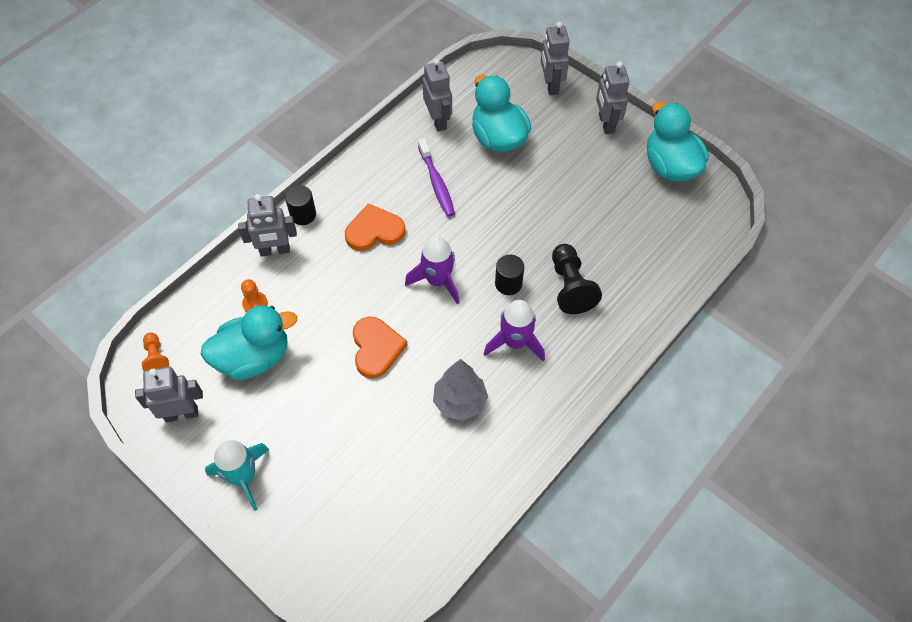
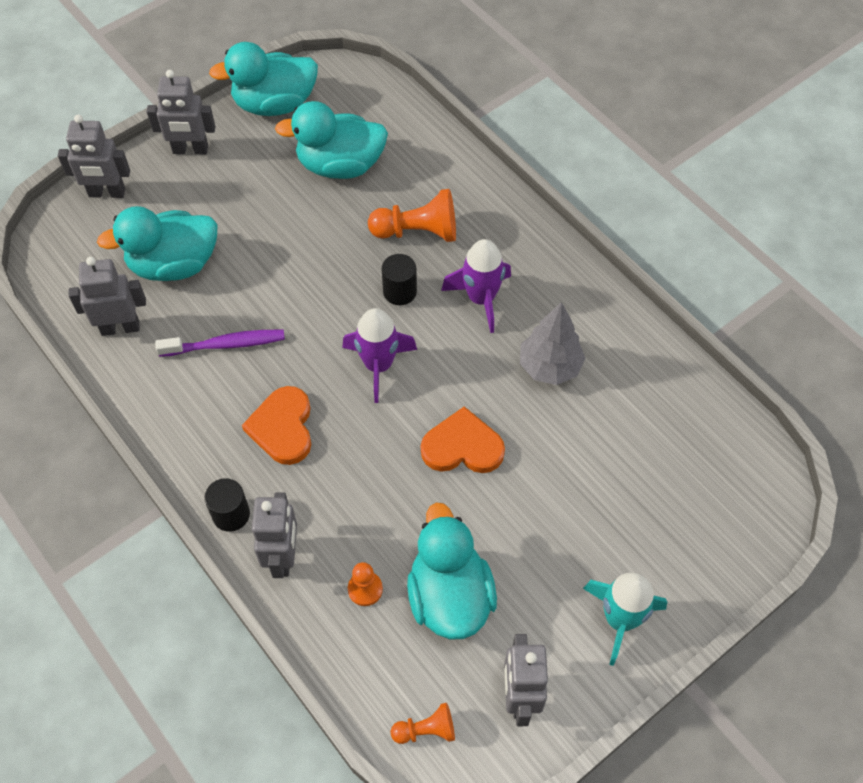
camera: 80 degrees left, 0 degrees up
(570, 287) = (418, 231): black pawn -> orange pawn
(622, 221) = (340, 165): none -> turquoise duck

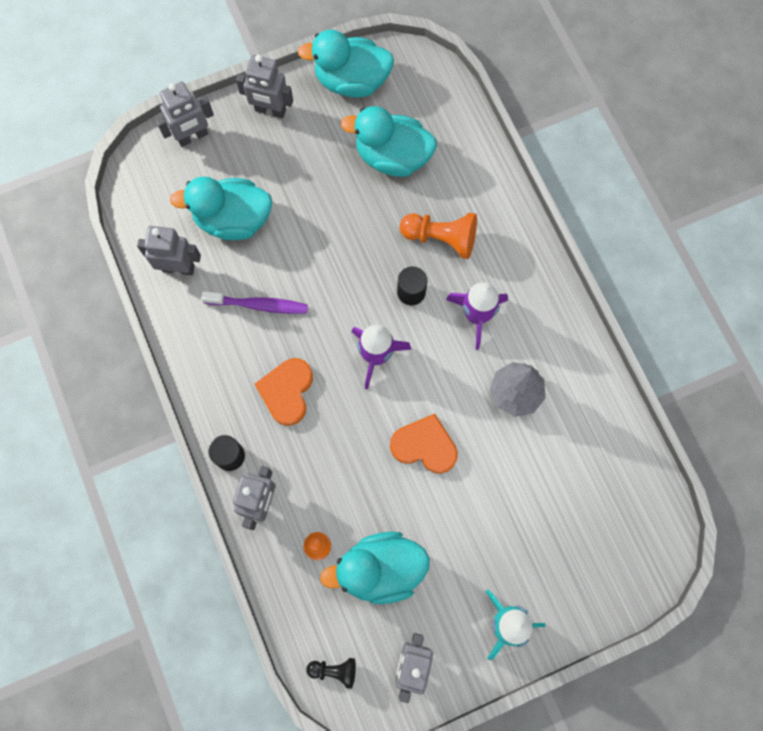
camera: 15 degrees right, 15 degrees up
(107, 193) = (193, 137): grey robot -> grey robot turned 45 degrees counterclockwise
(426, 730) = (334, 670): orange pawn -> black pawn
(449, 596) = (380, 569): turquoise duck -> turquoise duck turned 105 degrees counterclockwise

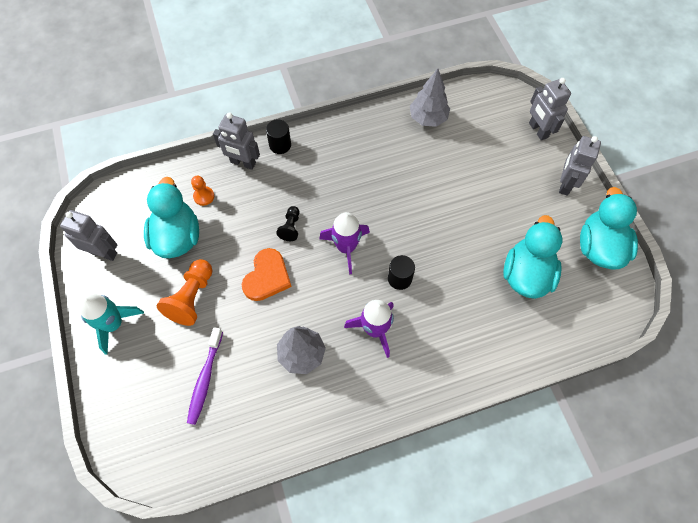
camera: 95 degrees right, 10 degrees down
(178, 268) = (428, 118): grey robot -> grey tree
(233, 219) = (467, 154): turquoise duck -> none
(259, 305) = (395, 168): purple toothbrush -> purple toothbrush (205, 379)
(287, 391) = (324, 183): orange heart -> none
(334, 670) = (114, 202): black pawn -> black pawn (290, 227)
(441, 238) = (448, 307): orange pawn -> orange pawn (192, 298)

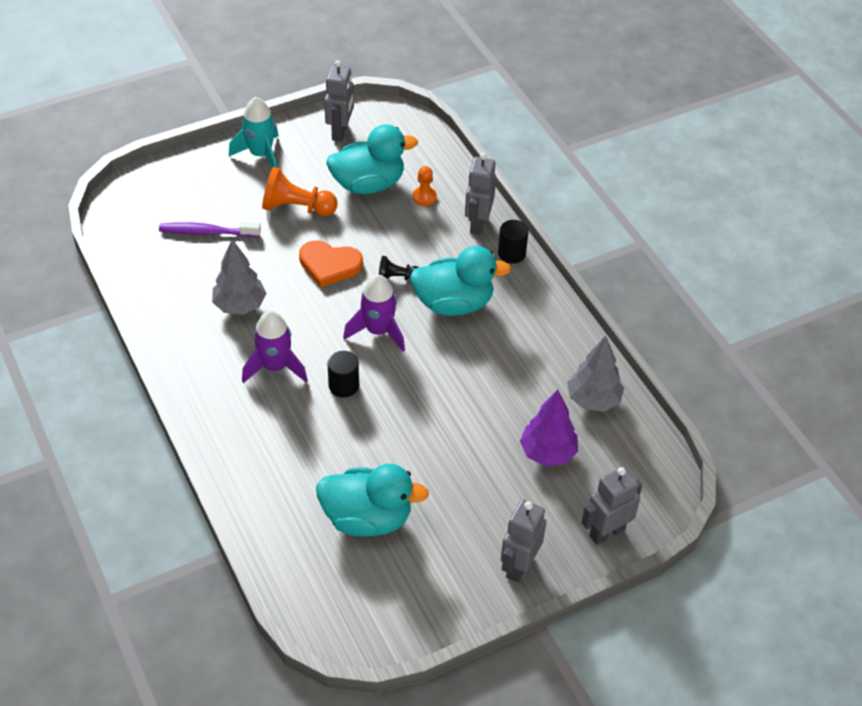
camera: 80 degrees right, 15 degrees down
(472, 152) = (547, 453): none -> purple tree
(565, 184) = (519, 566): grey robot -> grey robot turned 75 degrees counterclockwise
(599, 247) = (421, 606): turquoise duck -> turquoise duck (454, 303)

